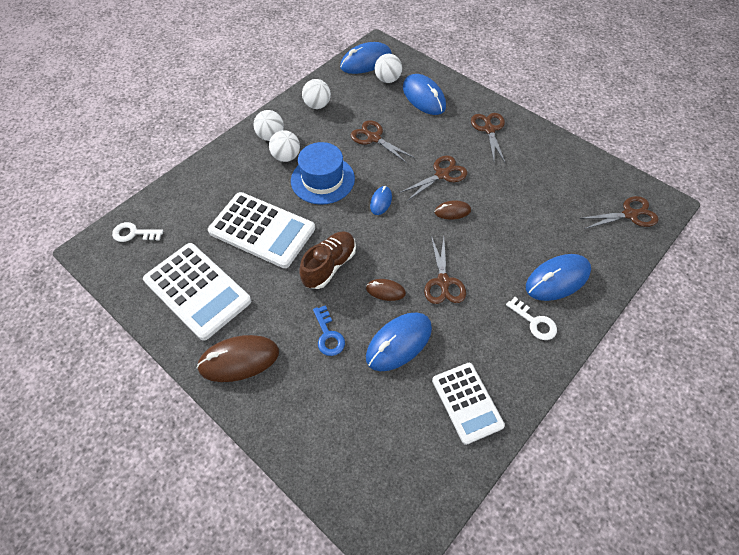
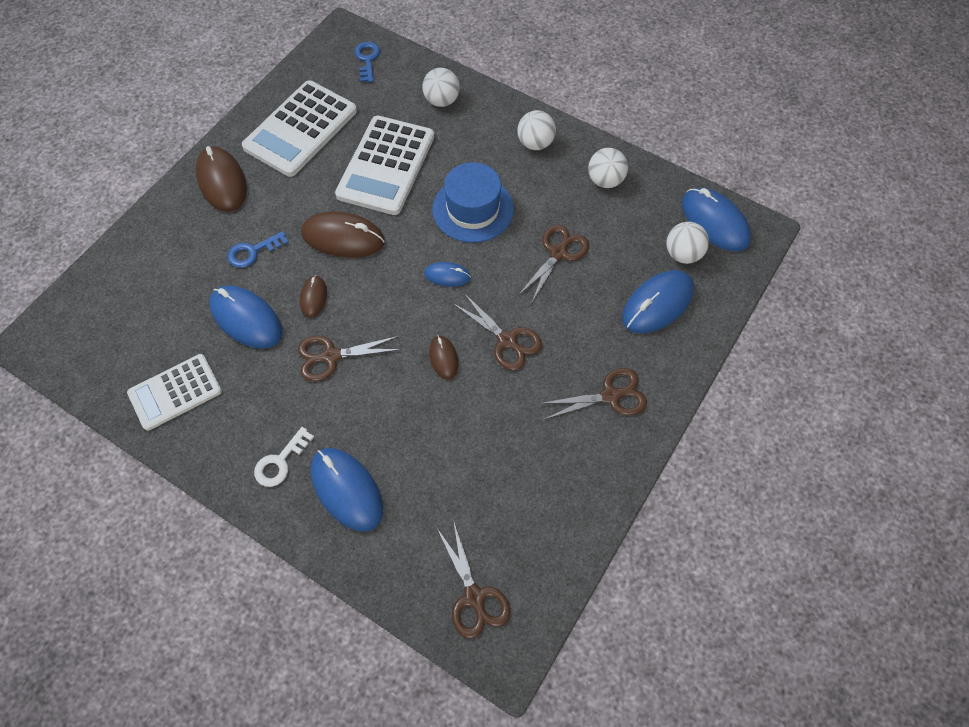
camera: 80 degrees right, 5 degrees up
(133, 233) = (367, 59): white key -> blue key
(286, 157) = (503, 166): white ball -> white ball (441, 101)
(329, 266) = (343, 238): brown shoe -> brown mouse

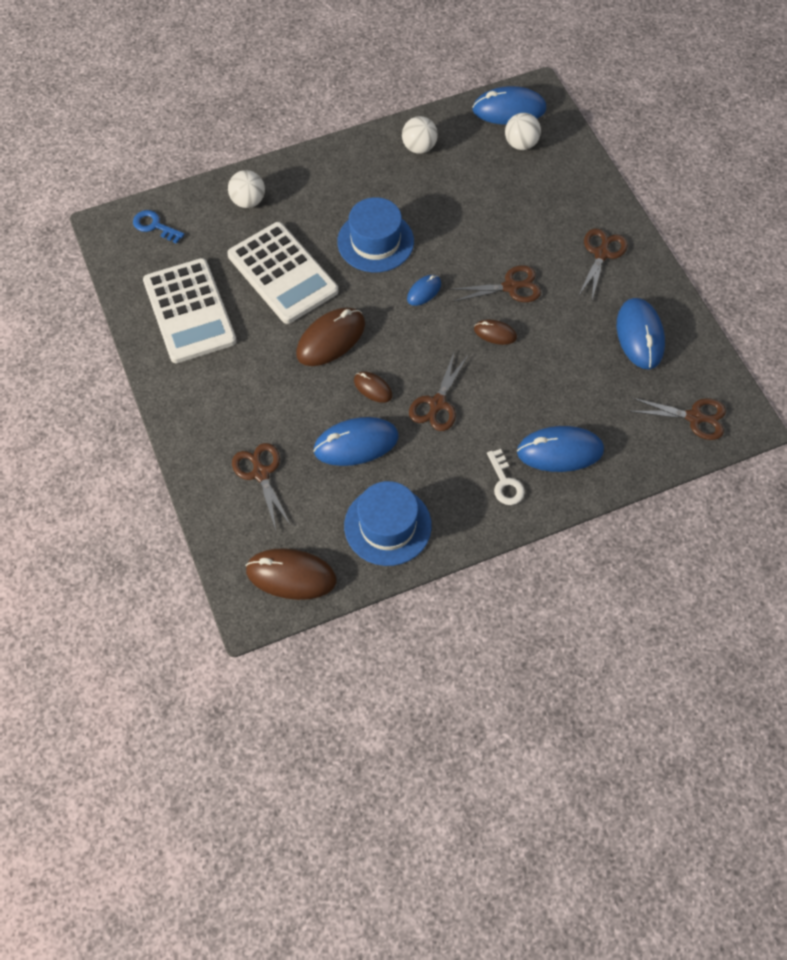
camera: 55 degrees left, 0 degrees up
(175, 392) = (387, 525): white calculator -> blue hat
(222, 182) = (197, 395): brown mouse -> brown mouse (291, 575)
(253, 252) = (292, 408): blue key -> none
(535, 143) = (346, 167): white ball -> none
(558, 253) = (460, 213): brown scissors -> brown scissors (260, 473)
(657, 304) = (550, 183): blue mouse -> blue mouse (639, 335)

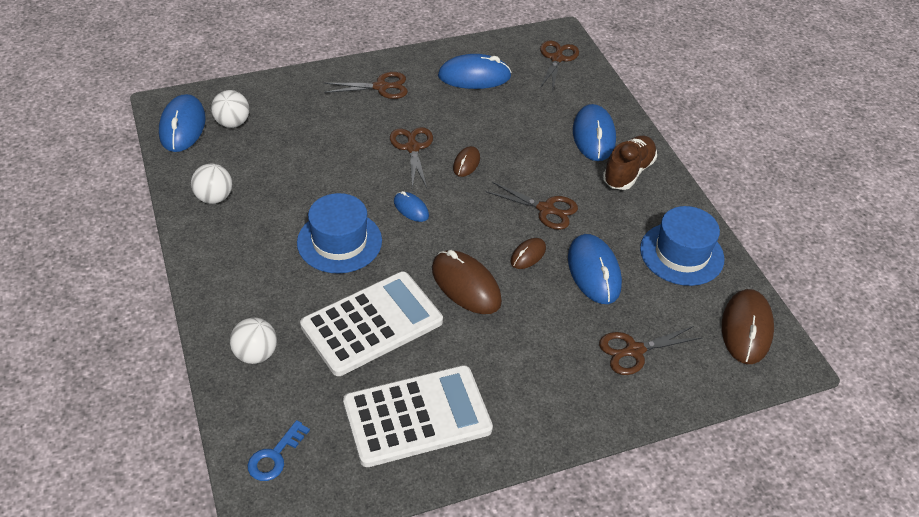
camera: 90 degrees left, 15 degrees down
(505, 483) = (628, 172): white key -> brown shoe
(601, 253) = (381, 87): brown scissors -> brown scissors turned 150 degrees clockwise

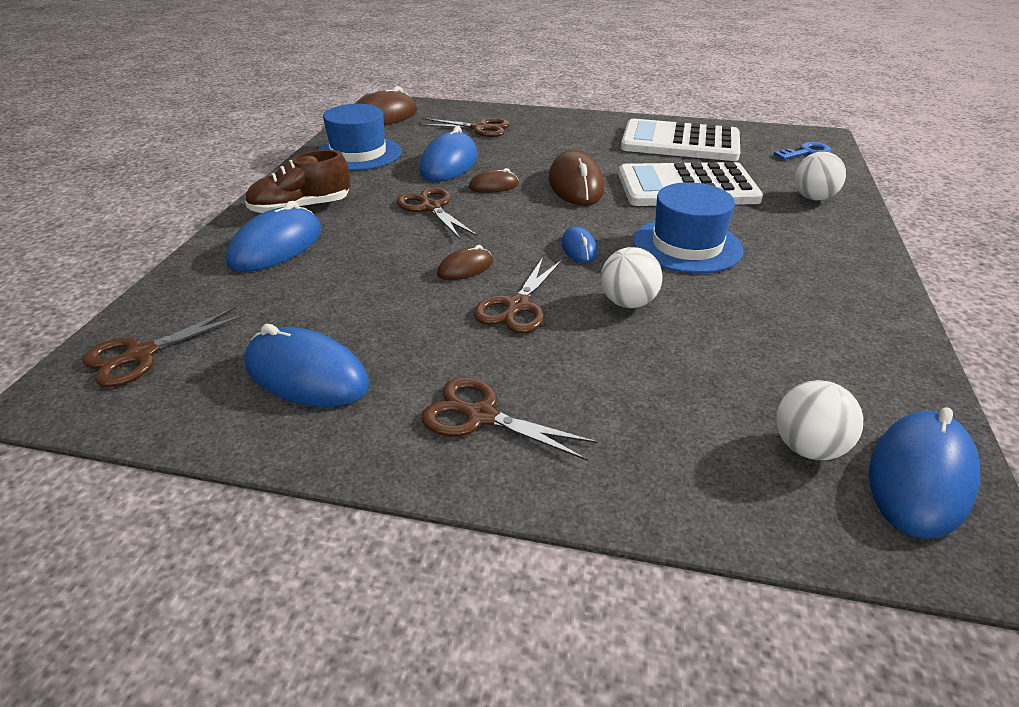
camera: 145 degrees left, 10 degrees down
(214, 198) = (852, 336): white ball -> white ball (628, 303)

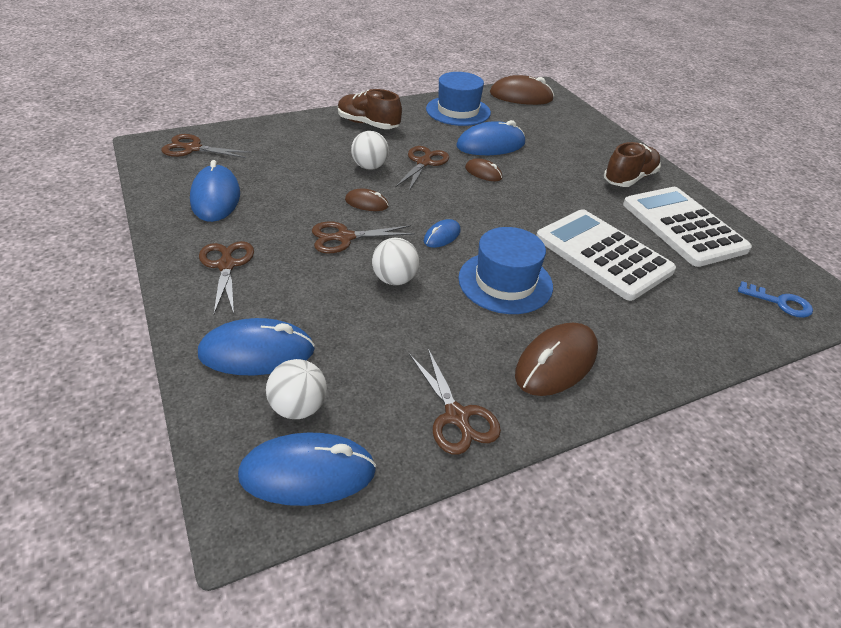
camera: 50 degrees right, 5 degrees up
(276, 247) = (320, 136): blue mouse -> blue mouse (257, 352)
(480, 128) = (562, 135): brown scissors -> brown scissors (457, 417)
(575, 185) = (531, 203): brown mouse -> brown mouse (556, 363)
(588, 132) = (629, 179): none -> brown shoe
(813, 198) = (683, 329): white ball -> white ball (370, 167)

